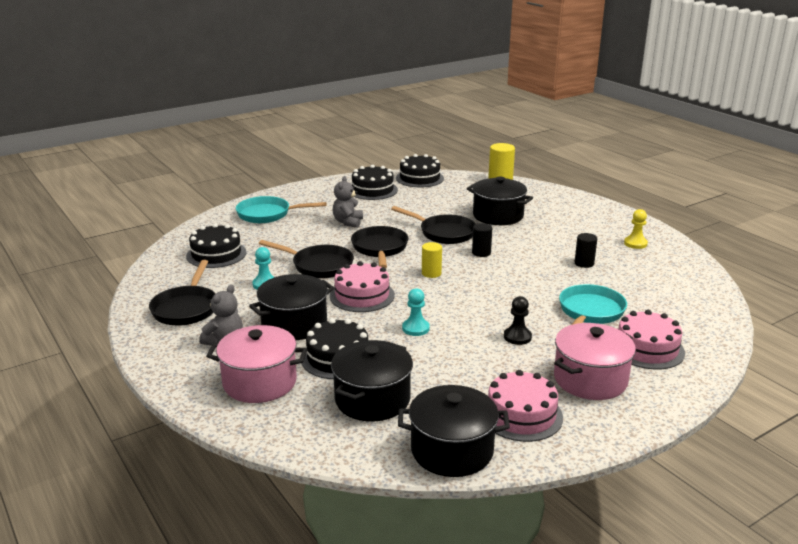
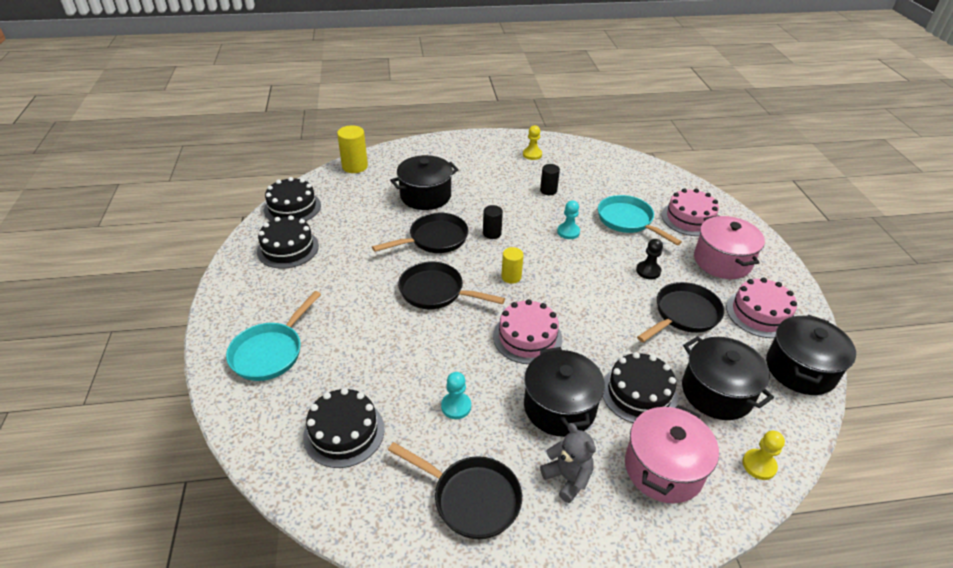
camera: 65 degrees left, 15 degrees up
(294, 433) = (759, 465): none -> yellow pawn
(319, 266) = (441, 348): black pan -> black pan (684, 315)
(348, 222) = (353, 293): grey teddy bear -> none
(415, 328) = (608, 323): turquoise pawn -> turquoise pawn (568, 232)

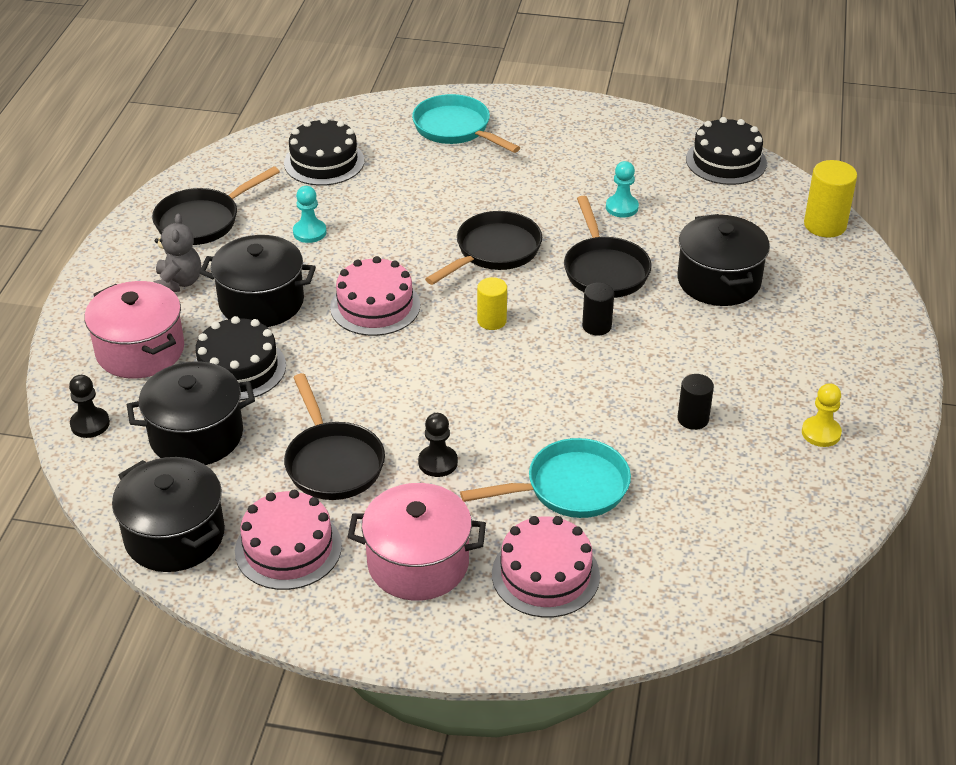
camera: 110 degrees right, 0 degrees up
(288, 248) = (633, 151): black cake -> none
(567, 478) = (178, 283): grey teddy bear -> grey teddy bear turned 75 degrees counterclockwise
(568, 232) = (568, 407): turquoise pawn -> turquoise pawn (622, 207)
(759, 465) = (90, 424): yellow pawn -> black pawn

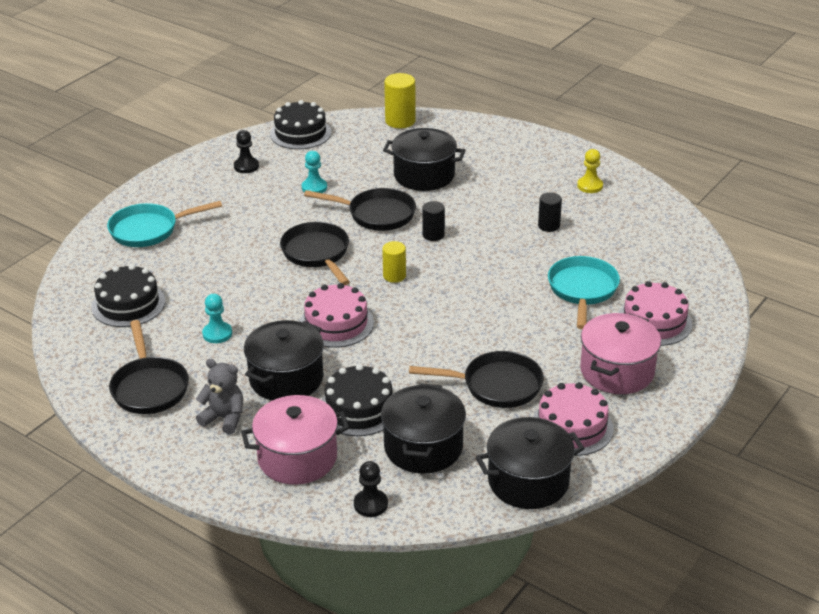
camera: 65 degrees left, 5 degrees down
(438, 462) = (525, 338): black pawn -> black pawn (246, 166)

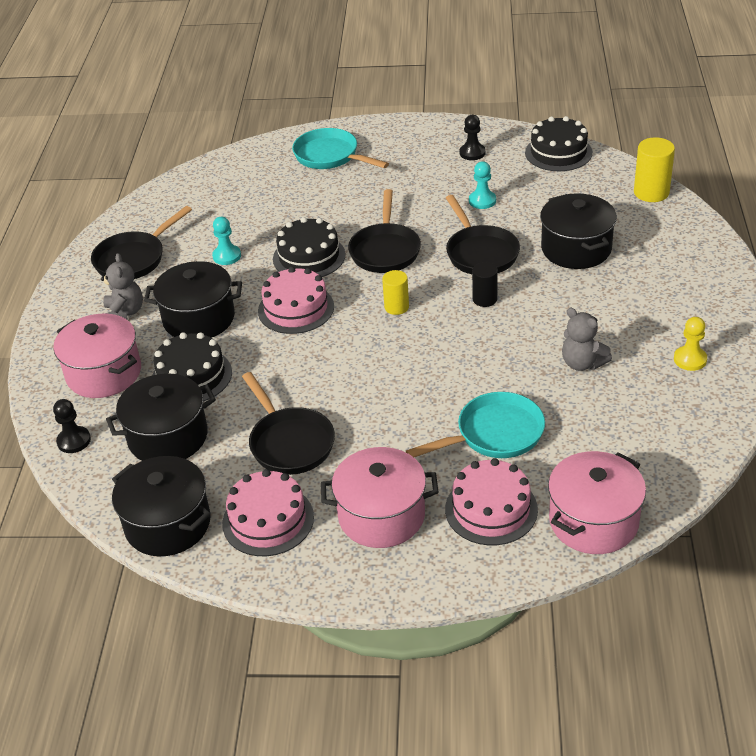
camera: 60 degrees right, 5 degrees up
(128, 304) = (226, 197): black cake -> black cake (309, 257)
(317, 254) = (385, 250): black pan -> black pan turned 150 degrees clockwise
(548, 226) = (582, 363): black cylinder -> grey teddy bear
(702, 286) = (593, 521): none -> pink pot

